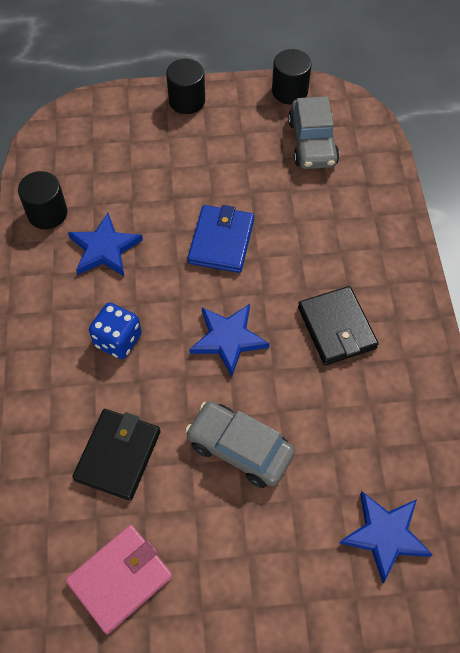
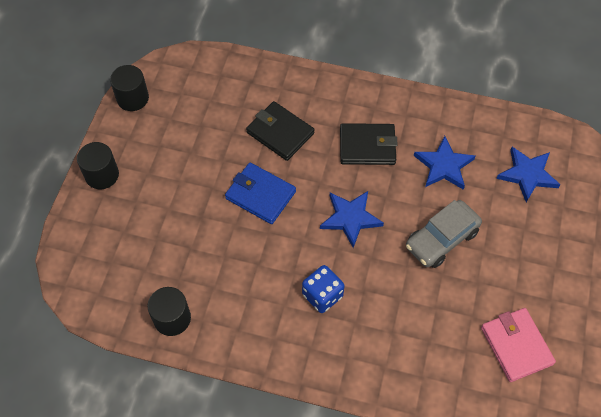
camera: 70 degrees left, 0 degrees up
(104, 249) = (230, 282): blue star -> blue star (444, 166)
(118, 455) = (421, 322): black wallet -> black wallet (280, 133)
(312, 143) = (194, 102): grey car -> none

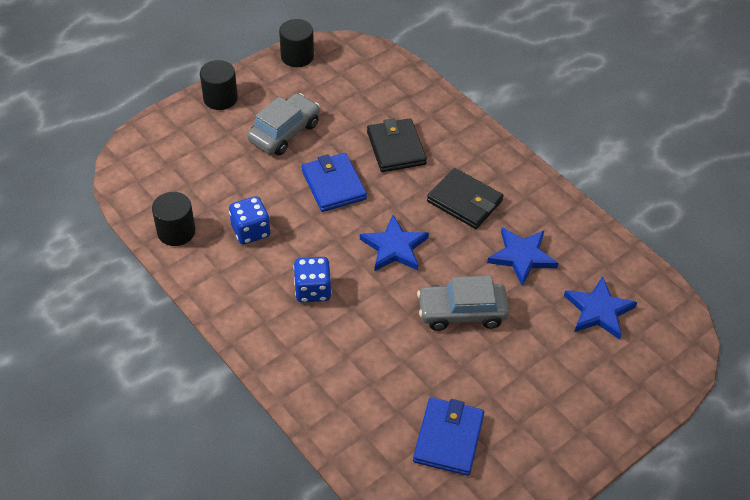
camera: 35 degrees right, 10 degrees down
(182, 173) = (284, 132): none -> grey car
(231, 277) = (251, 231): none -> blue dice
(516, 346) = (448, 438): pink wallet -> blue wallet

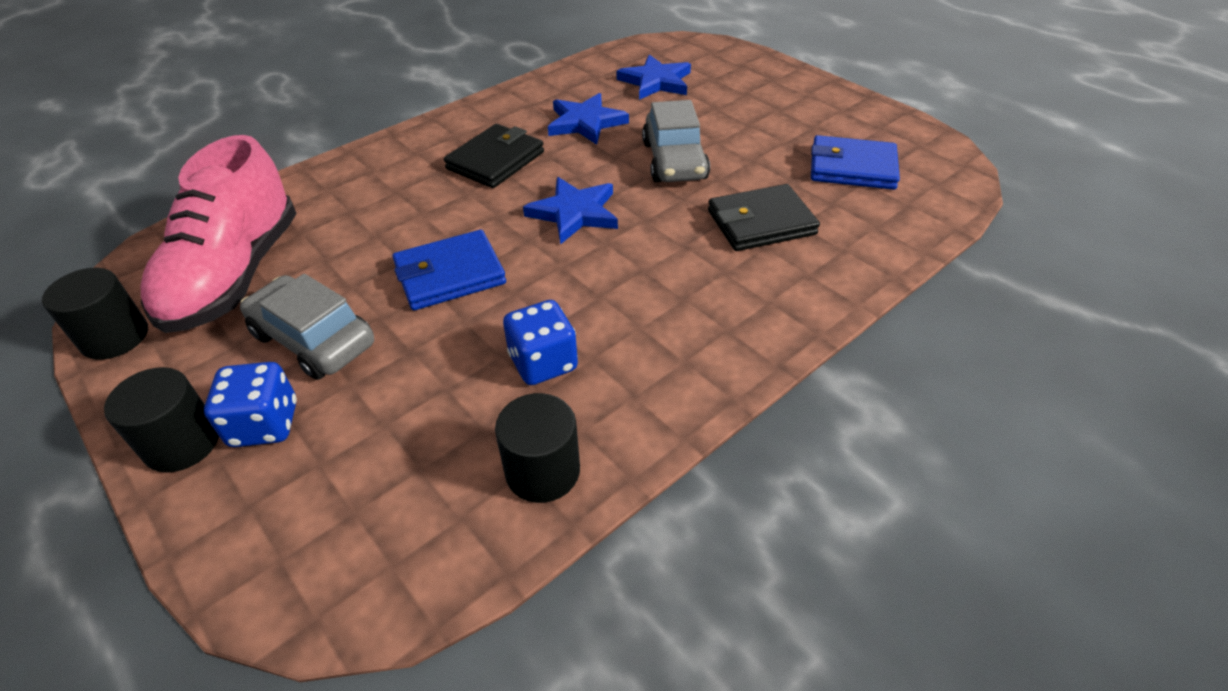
camera: 90 degrees left, 5 degrees down
(313, 290) = (659, 283): blue dice -> blue dice (265, 424)
(343, 90) = (235, 275): none -> pink shoe
(396, 148) = (385, 217): black wallet -> black wallet (761, 222)

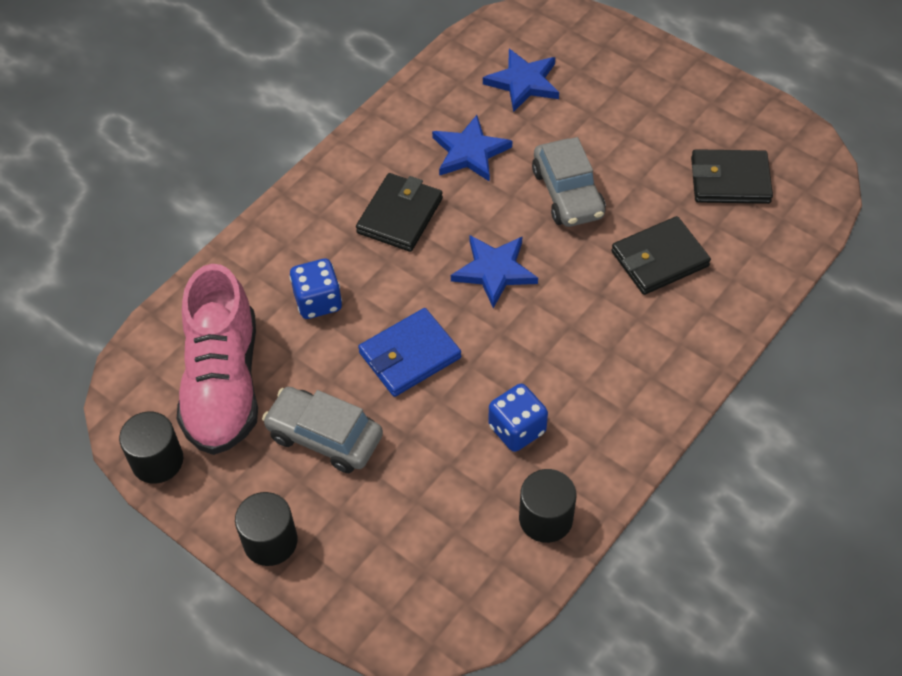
camera: 10 degrees left, 10 degrees up
(265, 424) = (325, 516): blue dice -> blue dice (318, 301)
(852, 167) = (730, 180): blue wallet -> black wallet

